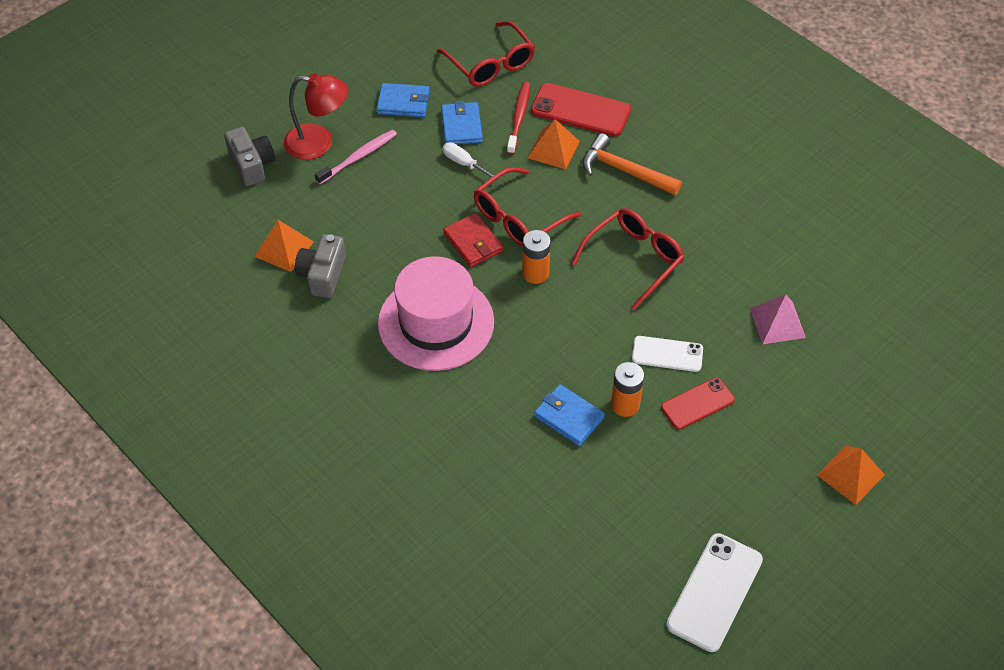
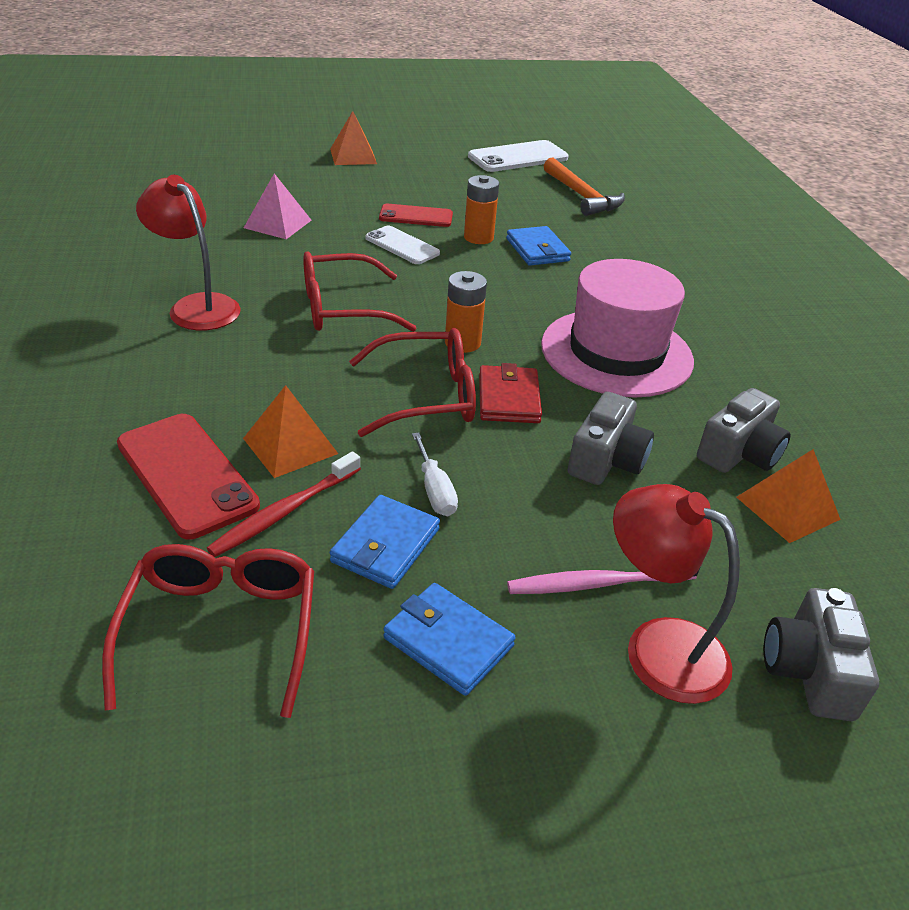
camera: 150 degrees left, 15 degrees down
(393, 228) = (606, 460): none -> grey camera
(624, 171) = (237, 380): orange hammer -> orange hammer (581, 196)
(715, 209) = (197, 306): none -> red lamp

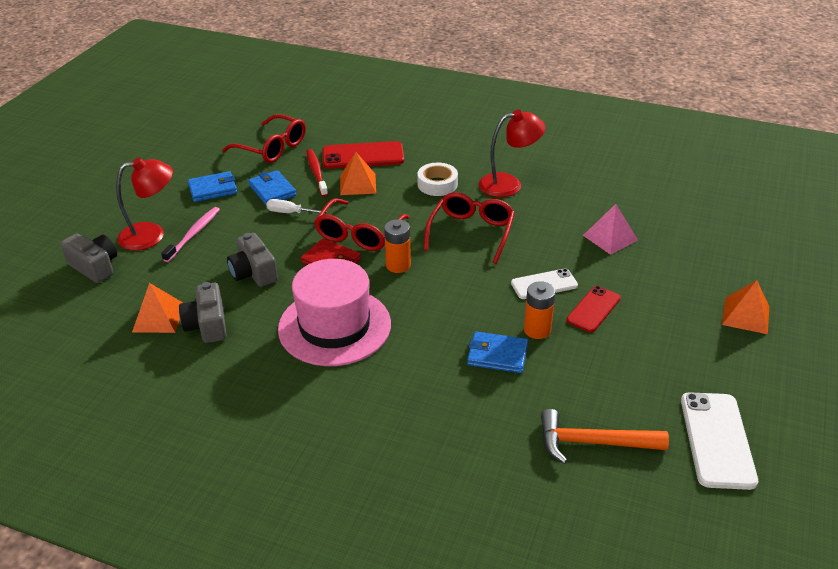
camera: 125 degrees right, 0 degrees up
(237, 365) = (437, 184): none -> white tape

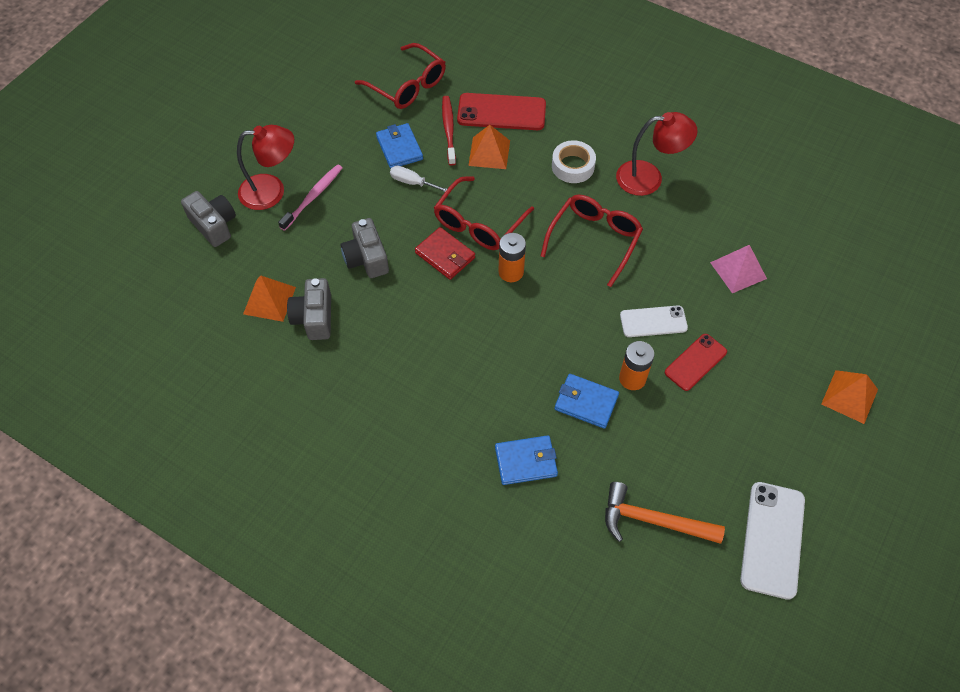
camera: 10 degrees right, 20 degrees up
(213, 189) = (339, 137): blue wallet -> blue wallet (526, 461)
(334, 326) = (435, 340): pink hat -> none

